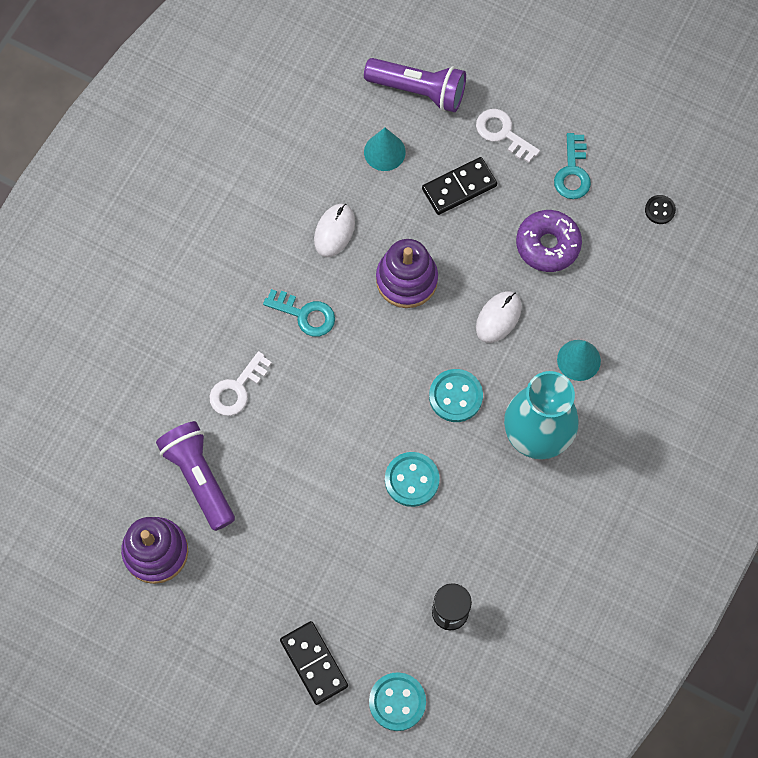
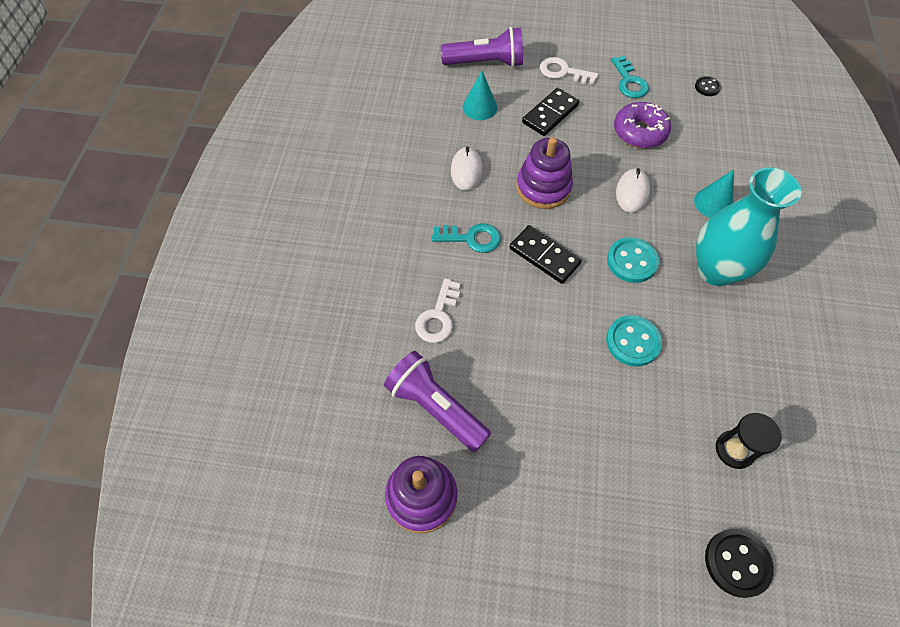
camera: 20 degrees left, 10 degrees down
(314, 663) = (634, 554): black domino -> black domino (544, 256)
(397, 702) = (737, 563): turquoise button -> black button

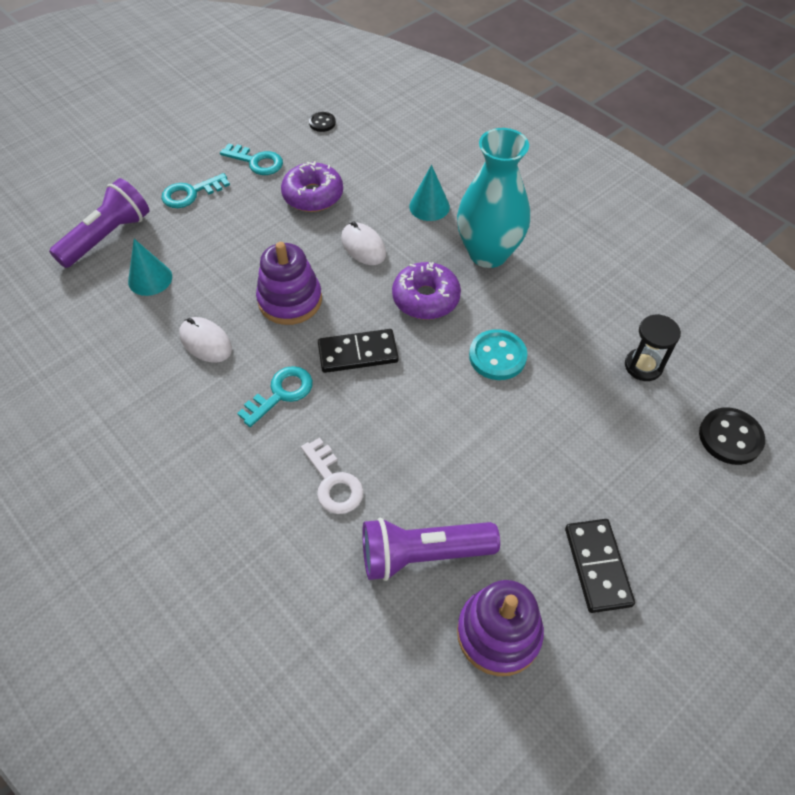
camera: 50 degrees left, 5 degrees down
(550, 114) = (222, 236): black domino -> black domino (597, 566)
(563, 72) = (190, 193): white key -> turquoise key
(632, 261) = (426, 298): turquoise button -> purple donut

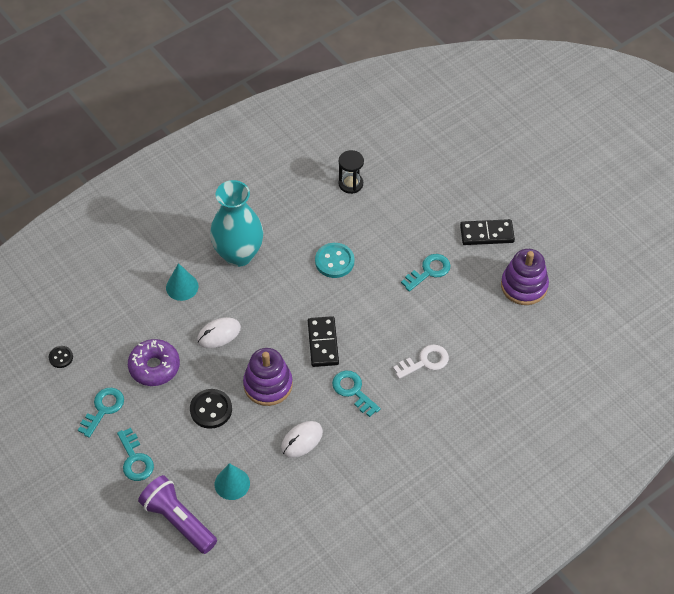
camera: 85 degrees left, 0 degrees up
(423, 554) = (476, 317): purple flashlight -> none
(426, 298) = (277, 298): purple donut -> none
(502, 480) = (429, 271): none -> turquoise key
(730, 437) = (407, 153): black button -> black button (211, 409)

